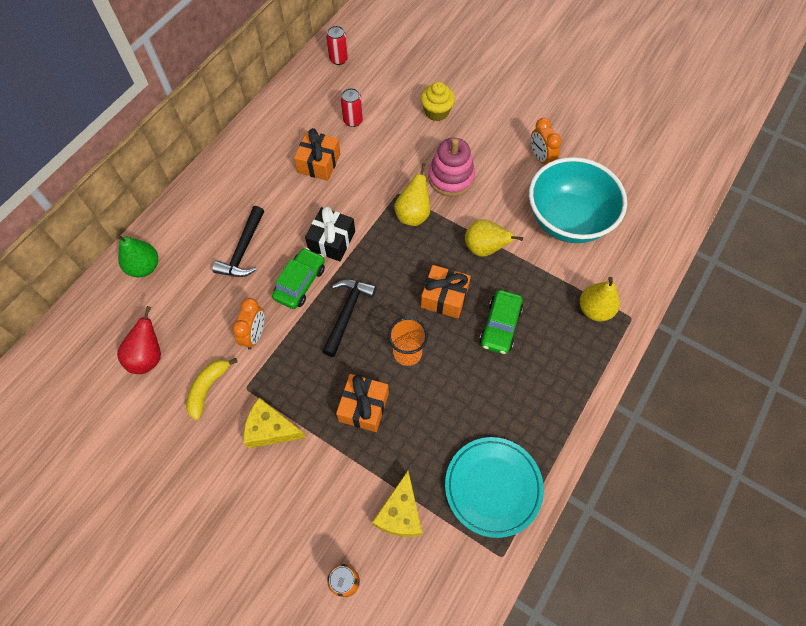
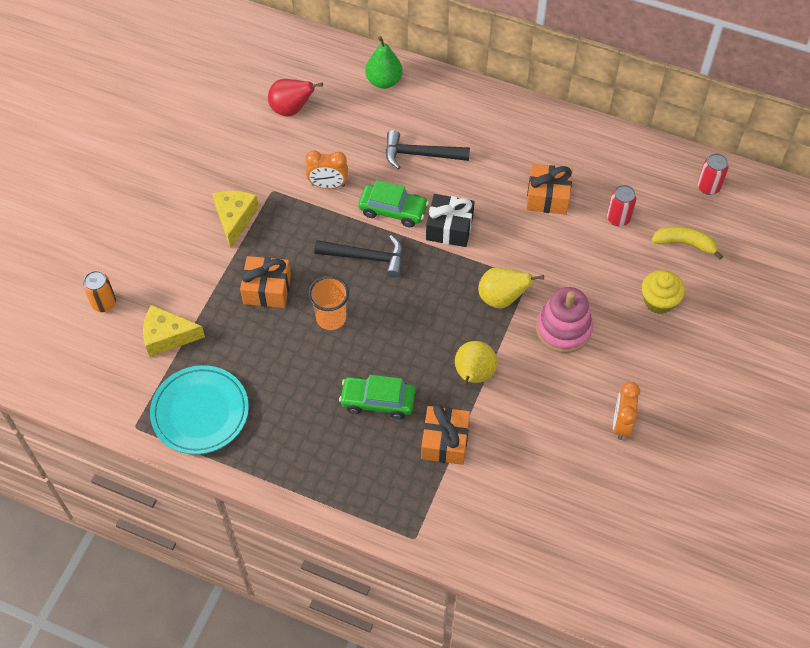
camera: 80 degrees right, 5 degrees down
(208, 388) = (267, 162): yellow banana -> yellow banana (685, 243)
(444, 297) = (402, 343): orange gift -> orange gift (445, 441)
(540, 158) = (621, 424): orange clock -> orange clock turned 45 degrees counterclockwise
(568, 220) = (534, 461): turquoise bowl -> none
(595, 309) = (417, 497): yellow pear -> none

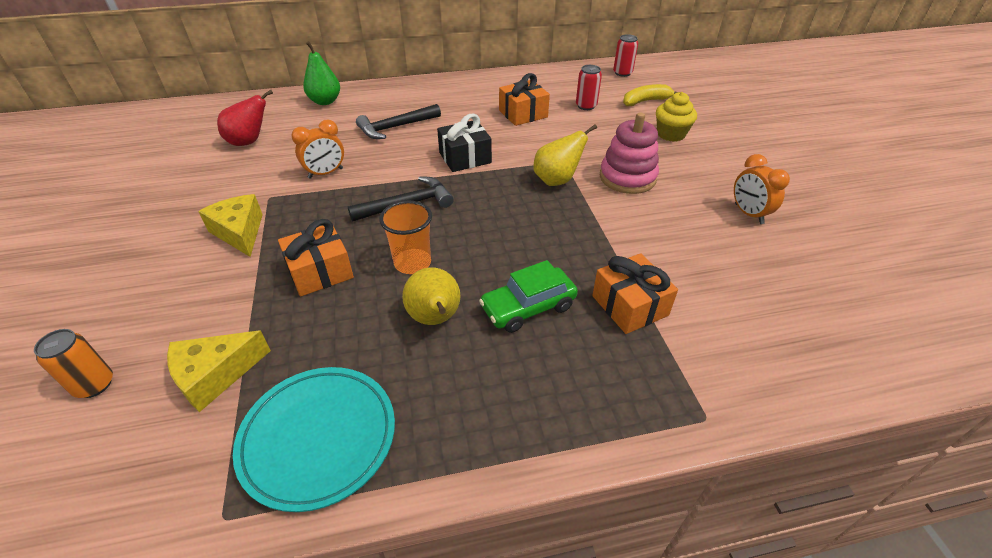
camera: 35 degrees left, 15 degrees down
(393, 210) = (403, 166): green car -> none
(473, 375) = (594, 241): yellow pear -> yellow pear (435, 319)

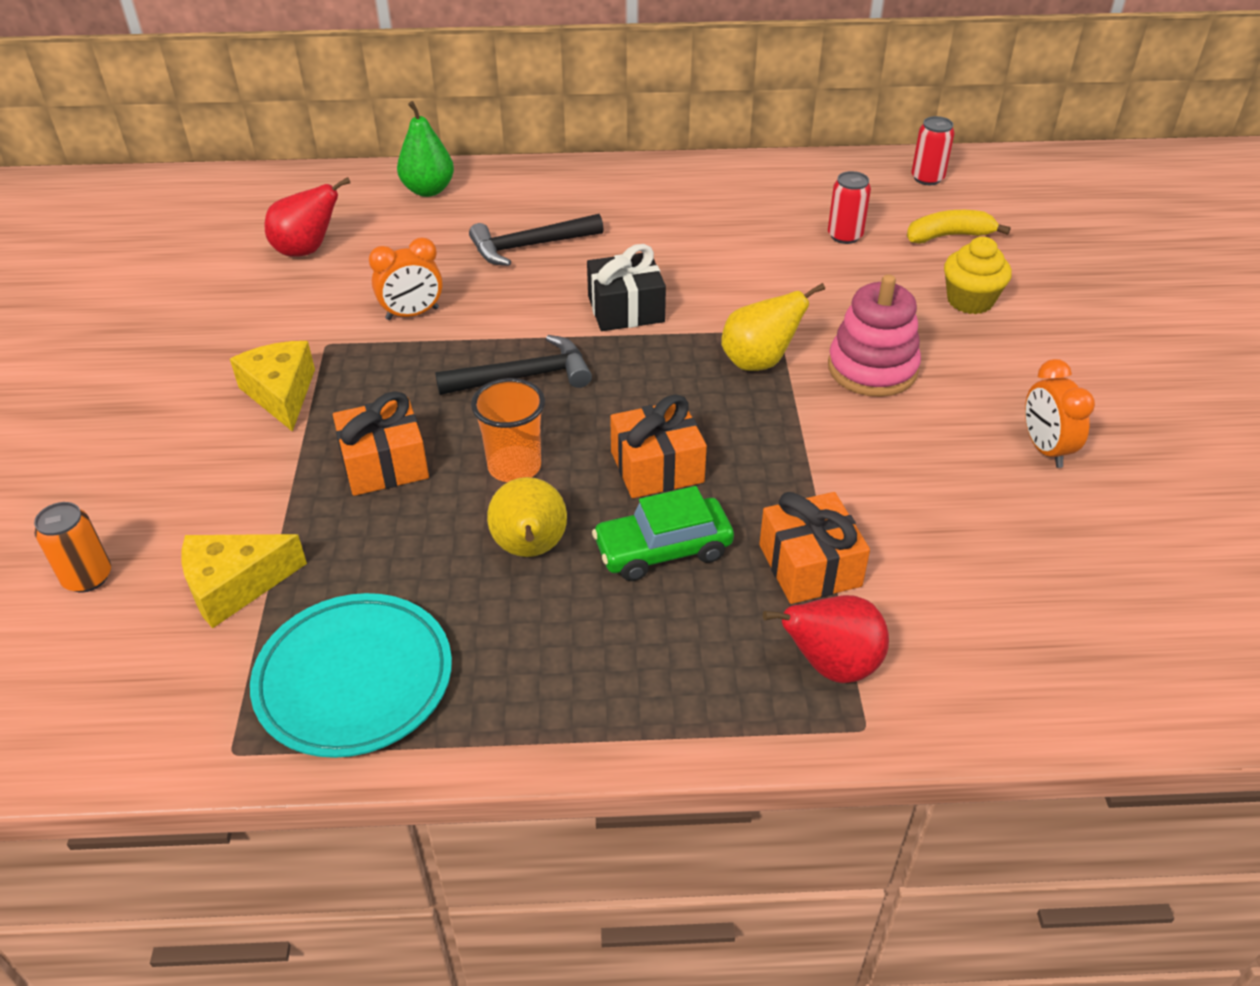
camera: 10 degrees right, 0 degrees up
(523, 114) = (736, 241): orange gift -> orange gift (657, 467)
(667, 375) = (831, 665): none -> red pear

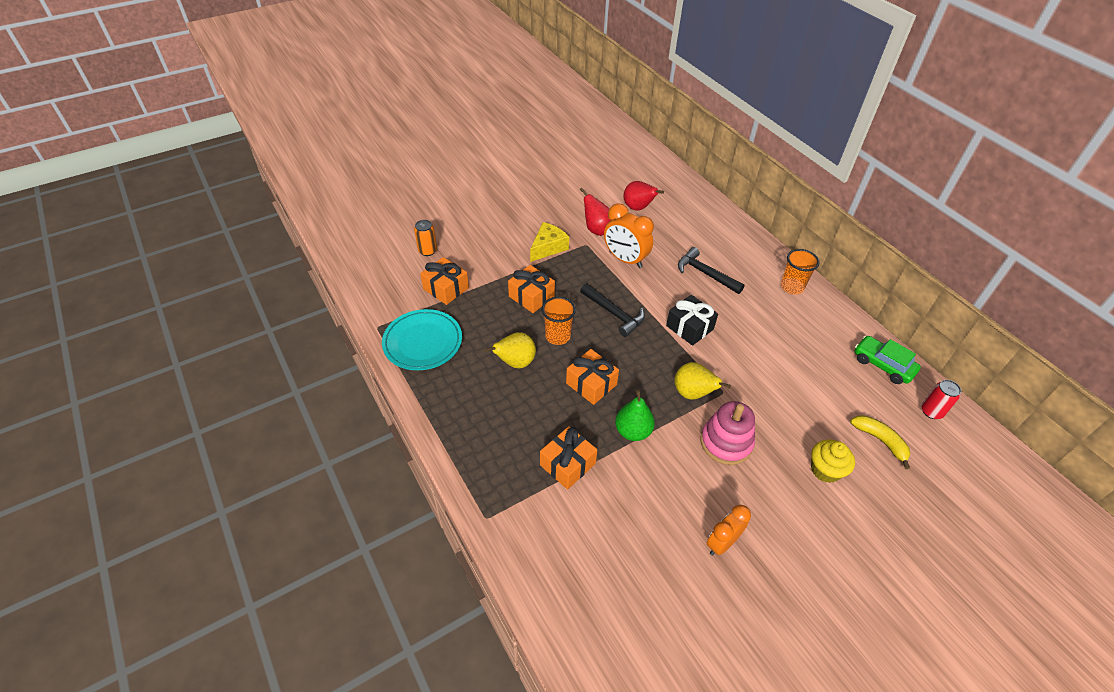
camera: 60 degrees right, 5 degrees up
(235, 585) = (446, 288): yellow cheese -> orange gift
(412, 314) = (625, 259): orange clock -> orange clock, size x1.50
(428, 190) = (714, 221): green pear -> green pear (633, 431)
(632, 183) = (792, 287): none -> orange cup
(663, 550) = (543, 407): green car -> green car (882, 365)
(831, 665) = (513, 493): red pear -> red pear (597, 230)
(845, 236) = (832, 391): red can -> none

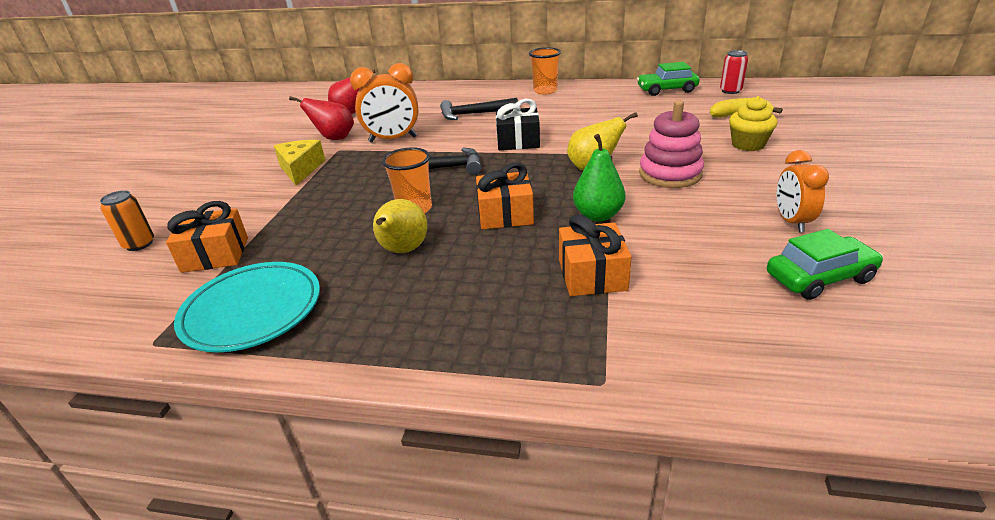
camera: 45 degrees left, 15 degrees down
(531, 296) = (338, 203): orange gift -> none
(662, 582) = (819, 277): none -> green car

